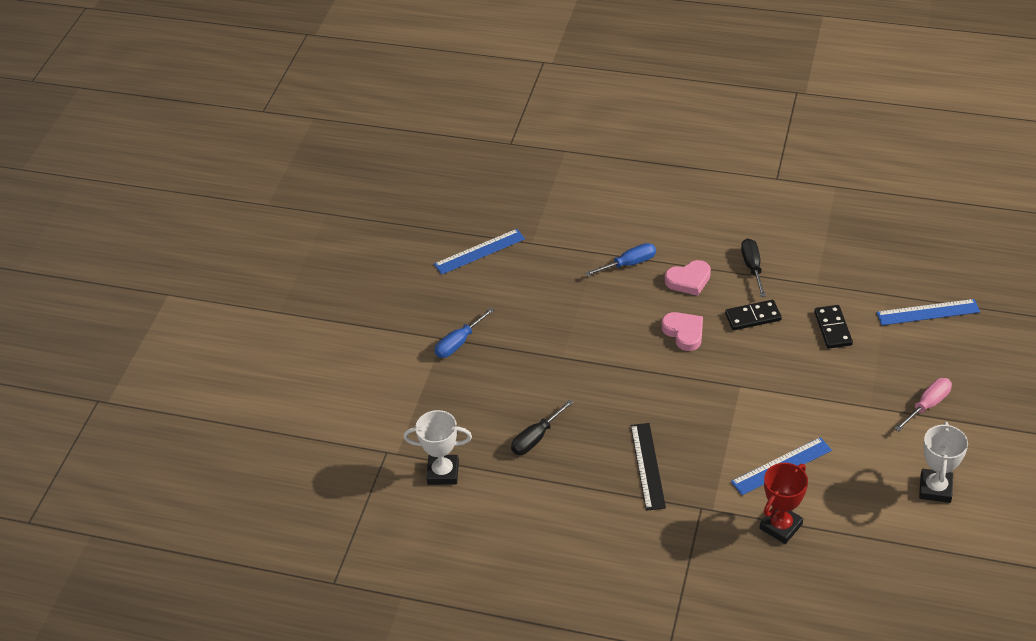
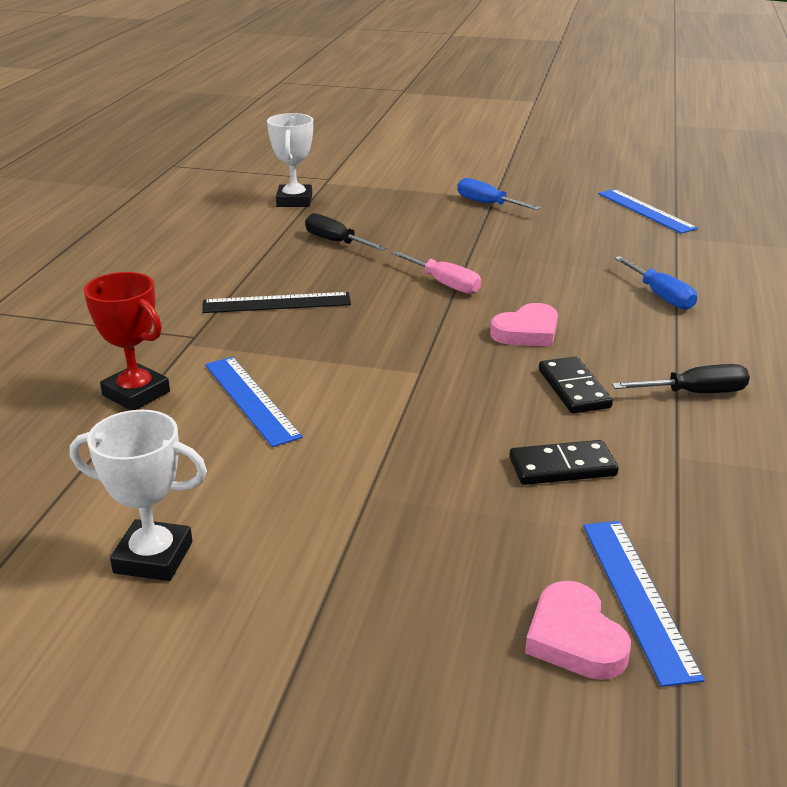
camera: 85 degrees right, 15 degrees down
(688, 280) = (642, 338): pink heart -> pink heart (574, 638)
(927, 405) = (365, 568): pink screwdriver -> pink screwdriver (444, 284)

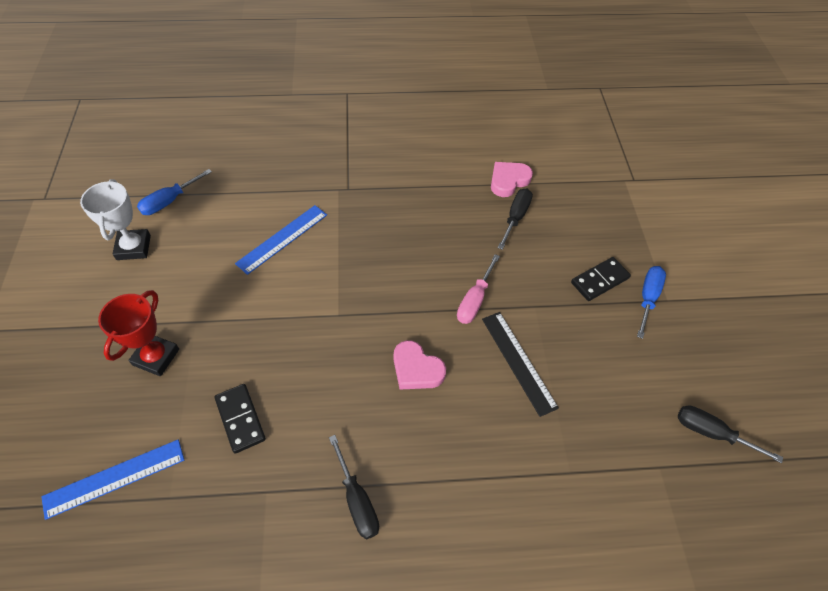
camera: 70 degrees right, 25 degrees up
(136, 393) = (276, 187): red trophy -> red trophy (156, 357)
(277, 303) = (405, 213): black ruler -> black ruler (518, 362)
(294, 201) = (576, 173): white trophy -> none
(574, 388) = (341, 413): black domino -> black domino (599, 280)
(574, 638) = (79, 448): pink heart -> pink heart (508, 181)
(645, 211) = (711, 433): blue ruler -> black screwdriver
(660, 296) = (520, 462): blue screwdriver -> blue screwdriver (169, 201)

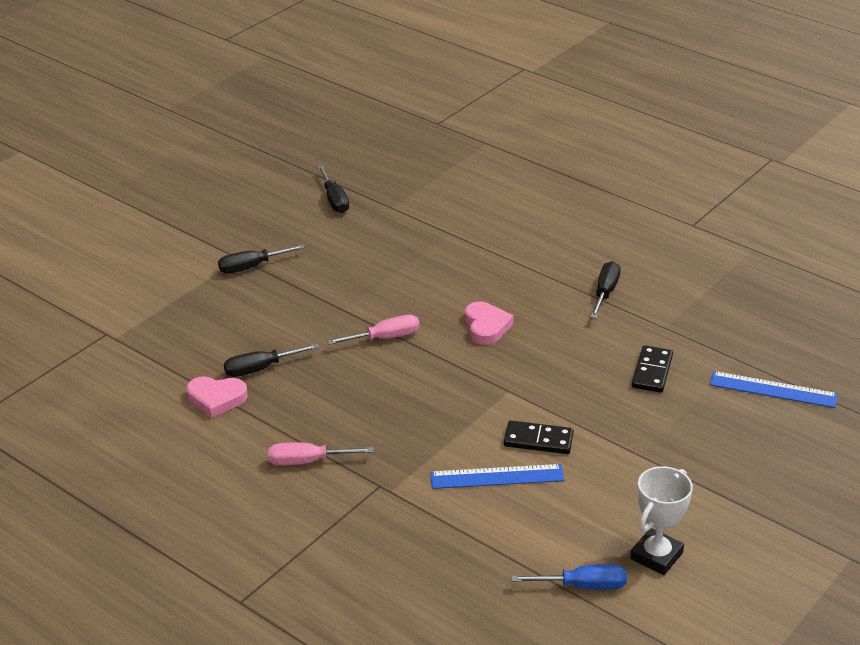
camera: 135 degrees left, 20 degrees down
(156, 357) = (694, 447): red trophy -> none
(405, 177) = (307, 461): none -> pink screwdriver
(518, 362) = (405, 290): black ruler -> none
(599, 280) = (267, 294): black domino -> black domino (538, 440)
(647, 298) = (251, 267): blue screwdriver -> black screwdriver

